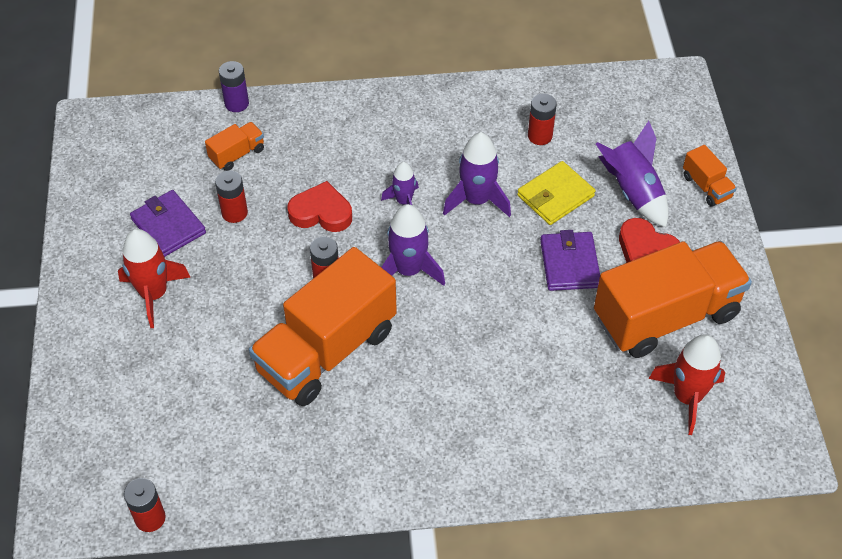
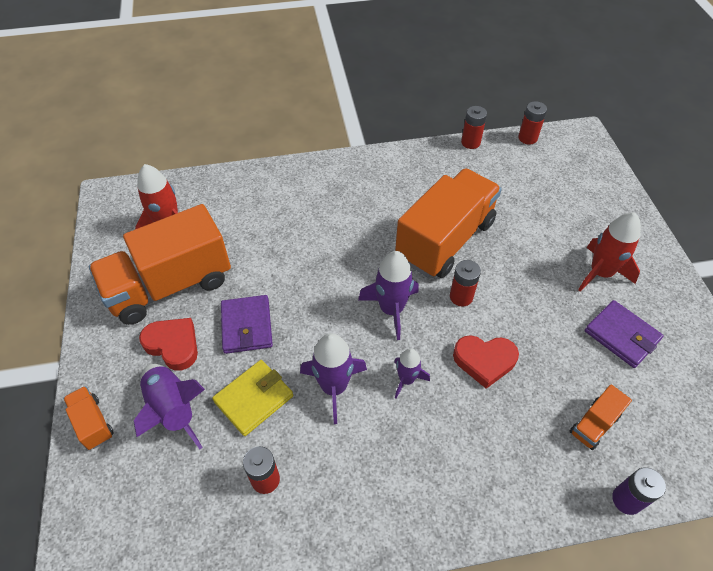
camera: 175 degrees right, 0 degrees up
(234, 213) = (567, 354): red battery -> red battery (470, 142)

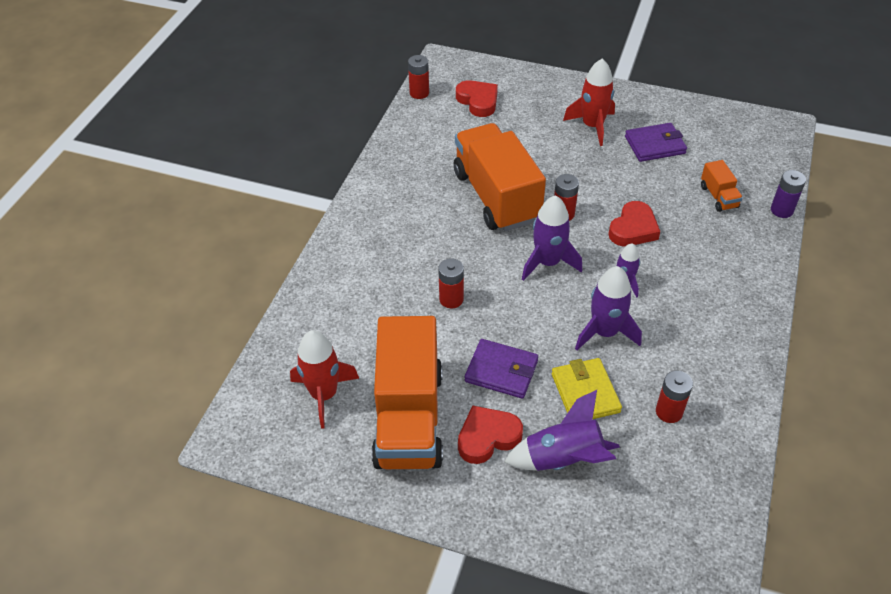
camera: 60 degrees left, 5 degrees down
(93, 423) = (542, 531): orange truck -> none
(470, 142) = (394, 129): red battery -> red battery (451, 299)
(554, 178) = (478, 101): none -> red heart

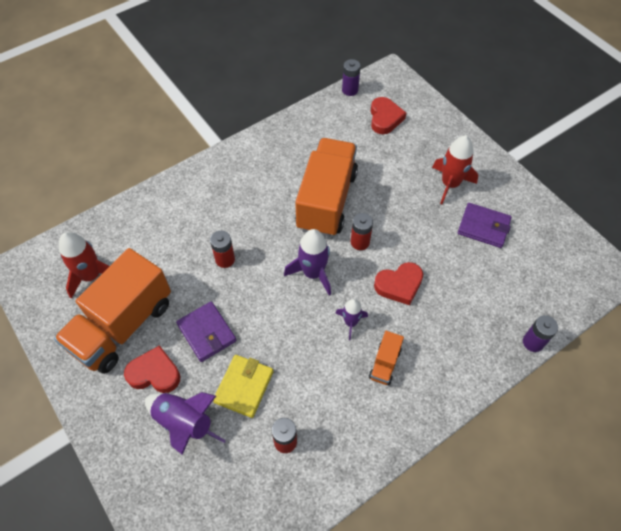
camera: 35 degrees right, 10 degrees up
(419, 93) = (350, 90): red battery -> purple battery
(605, 332) = (300, 351): purple rocket -> none
(718, 197) = (492, 299): orange truck -> orange truck (385, 364)

